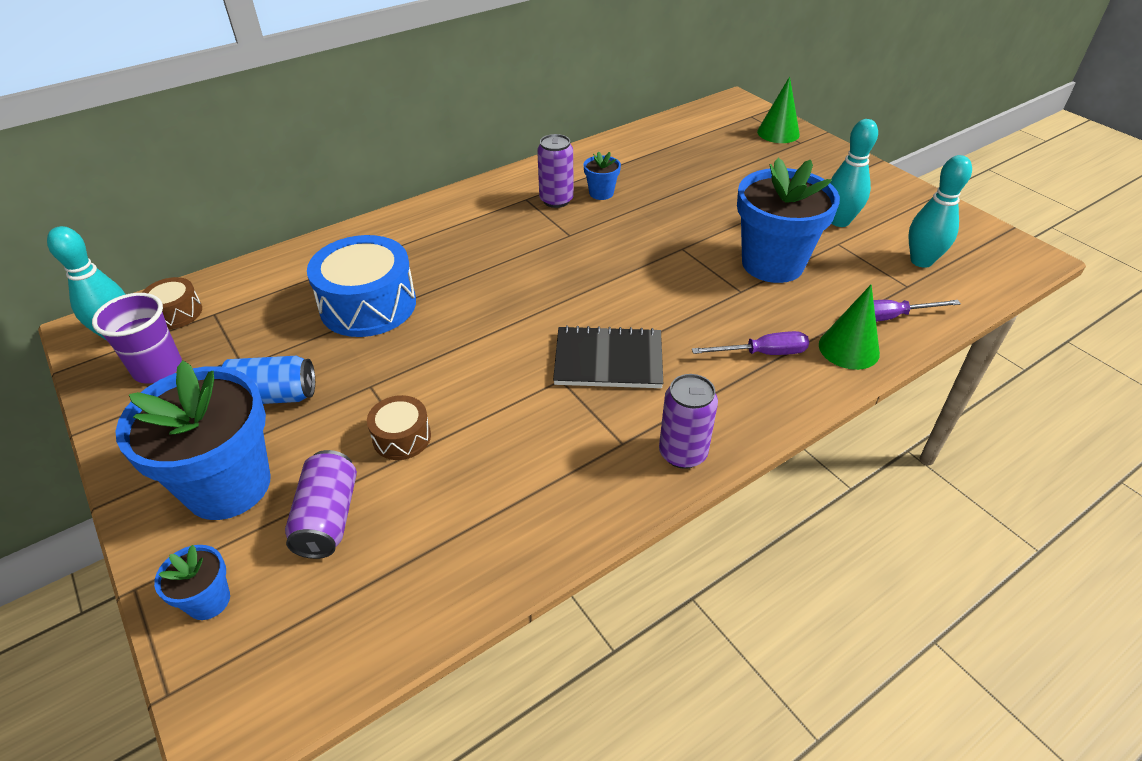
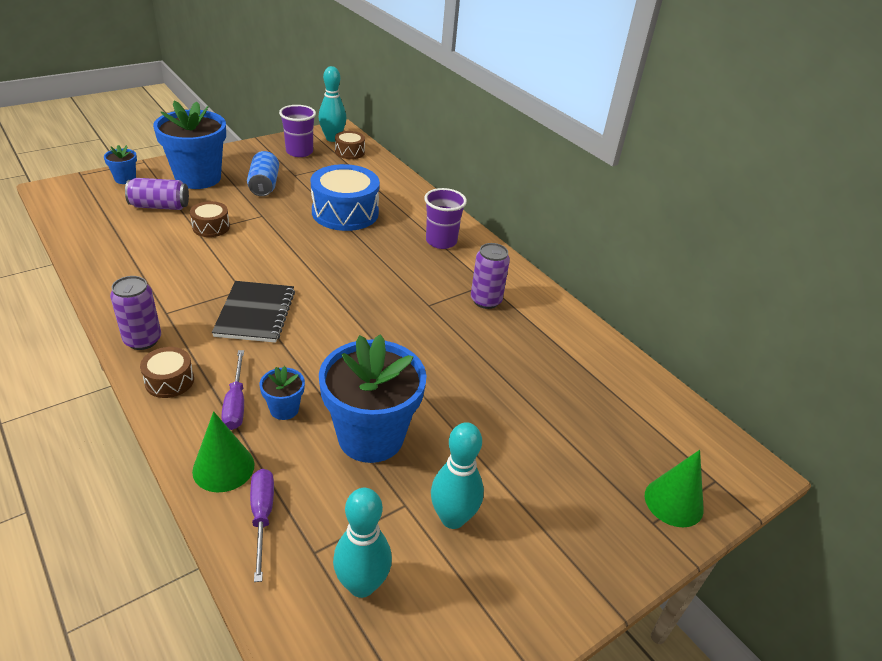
camera: 85 degrees right, 5 degrees down
(442, 227) = (441, 241): none -> purple cup
(601, 193) = (500, 329): blue flower pot -> blue flower pot (284, 409)
(747, 412) = (169, 381): none -> brown drum

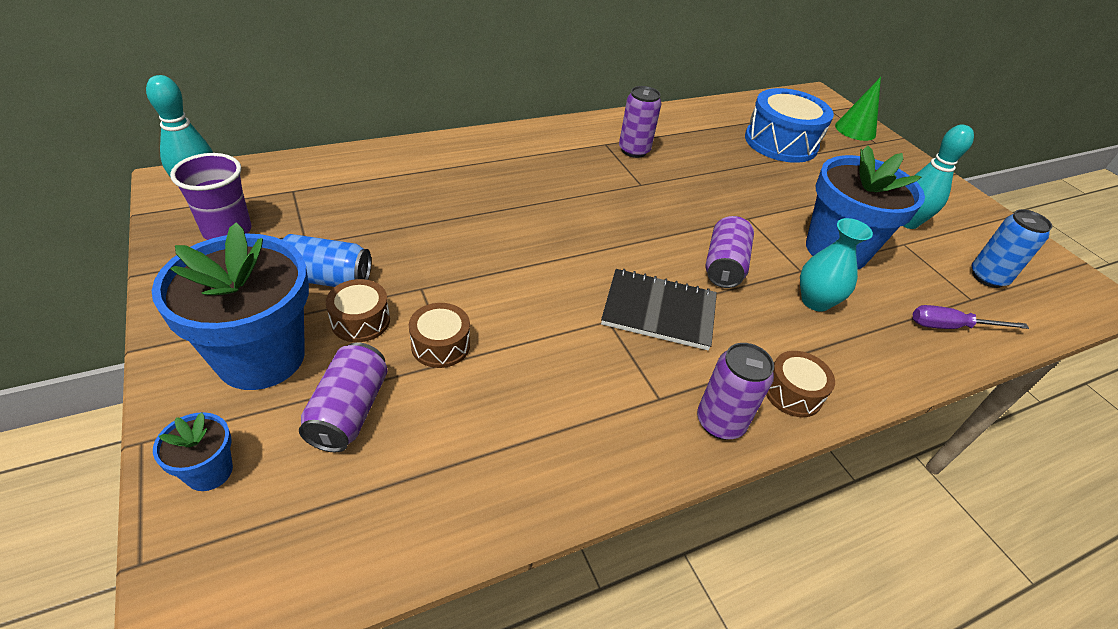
camera: 80 degrees left, 5 degrees up
(223, 467) = (905, 350): green cone -> none
(236, 403) = (816, 336): purple screwdriver -> none
(284, 409) = (815, 301): blue flower pot -> turquoise vase
(322, 352) = (724, 266): none -> purple can
(345, 212) = (437, 211): blue drum -> blue drum (780, 142)
(349, 152) = (259, 183): brown drum -> brown drum (360, 321)
(362, 585) = (988, 277): turquoise bowling pin -> blue can
(441, 241) = (522, 154): purple cup -> none

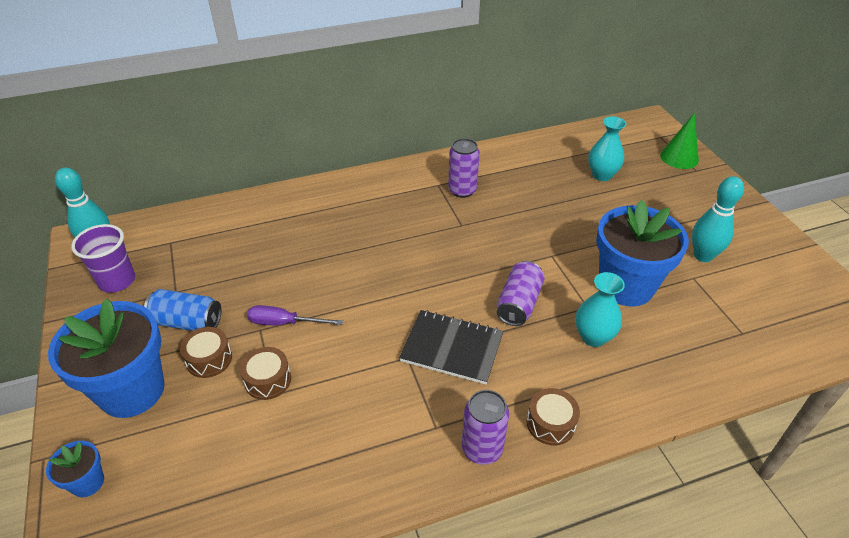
camera: 10 degrees right, 0 degrees up
(349, 411) = (191, 436): purple can -> none
(780, 142) = (602, 175): blue drum -> turquoise vase
(951, 327) = (714, 361): purple screwdriver -> purple screwdriver (284, 323)
(988, 277) = (765, 310): blue can -> none

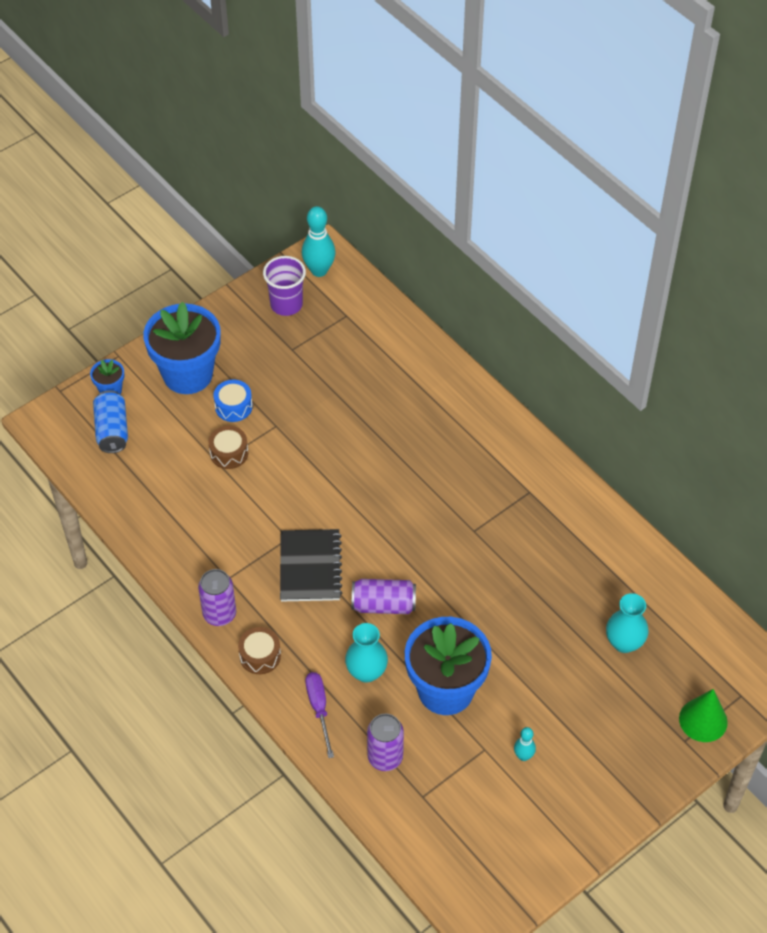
camera: 70 degrees right, 10 degrees up
(187, 322) = (263, 374): blue can -> blue can (112, 430)
(209, 359) = (233, 406): brown drum -> blue drum
(284, 323) = (289, 439): purple screwdriver -> purple screwdriver (319, 709)
(462, 190) = (530, 516): purple can -> purple can (385, 757)
(703, 256) = (523, 756): turquoise bowling pin -> turquoise bowling pin, size x0.54

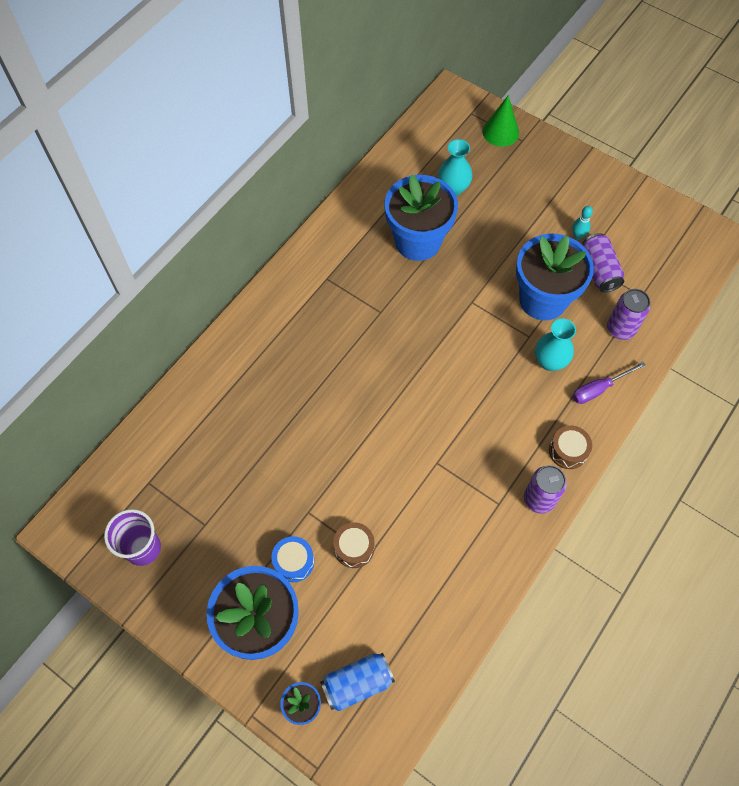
camera: 105 degrees left, 10 degrees up
(310, 567) = (461, 434): black notebook -> none
(319, 270) = (88, 527): turquoise bowling pin -> none
(383, 605) = (479, 364): purple can -> purple can (599, 270)
(556, 587) = (417, 241): none -> blue flower pot

